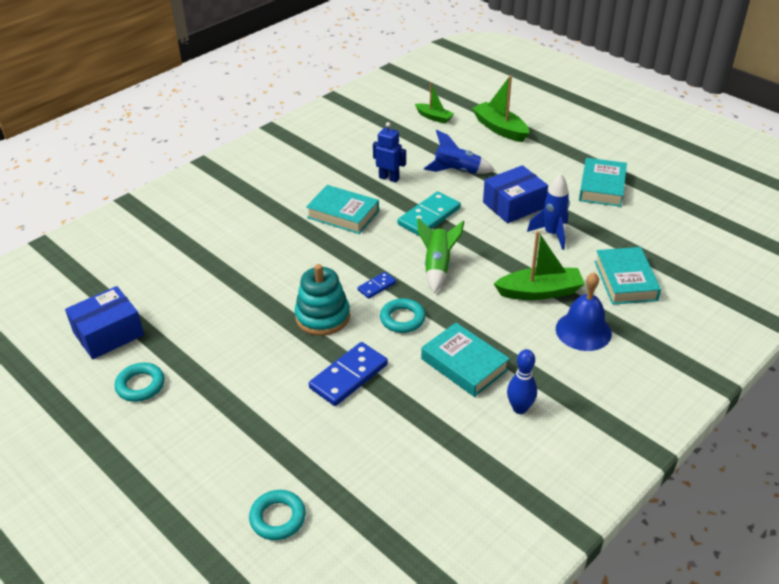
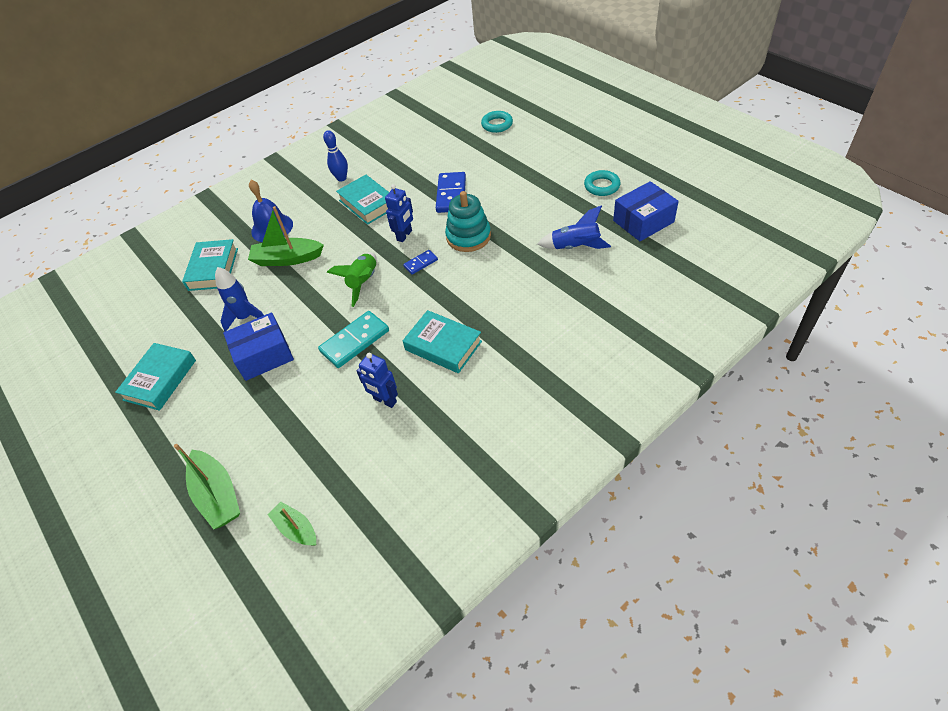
camera: 170 degrees left, 10 degrees up
(349, 376) = (451, 194): blue domino -> blue domino turned 45 degrees counterclockwise
(402, 319) = (404, 235): turquoise ring -> blue robot
(457, 171) = (303, 410): blue rocket -> blue rocket (575, 247)

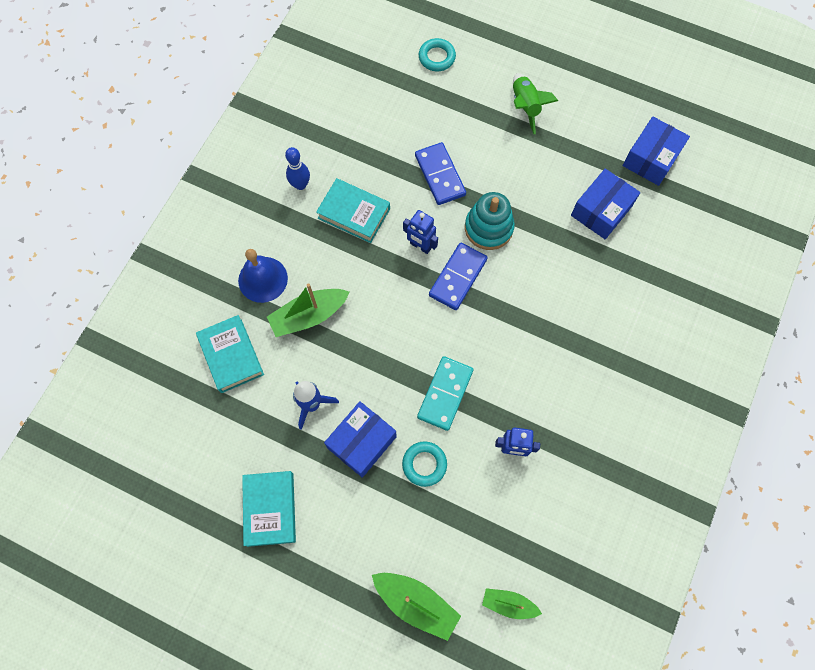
camera: 30 degrees left, 20 degrees up
(363, 282) = (411, 320): green rocket -> green rocket (525, 106)
(404, 235) = (420, 246): blue robot -> blue robot turned 120 degrees clockwise
(420, 263) = (457, 277): blue domino -> blue domino, size x1.89
(443, 346) = (534, 369): turquoise book -> none
(575, 247) = (601, 210): blue rocket -> blue box
(602, 186) = (591, 121): turquoise ring -> turquoise ring (424, 464)

